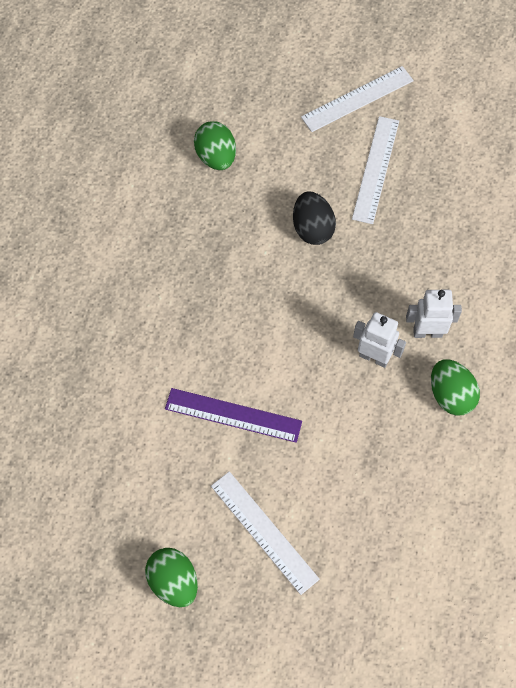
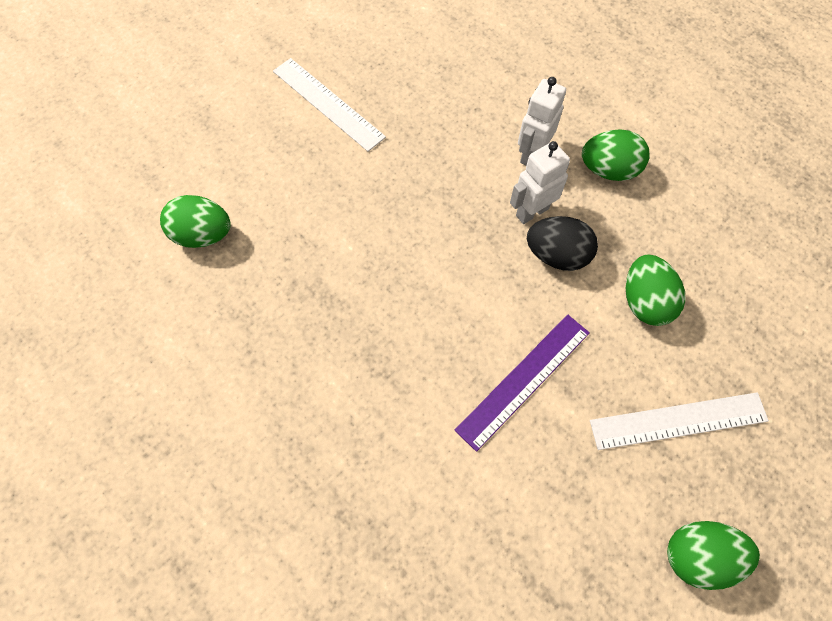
camera: 60 degrees left, 0 degrees up
(312, 228) = (353, 190): black egg -> black egg (557, 255)
(347, 470) = (645, 301): none -> green egg
(357, 99) = (239, 78): white ruler -> none

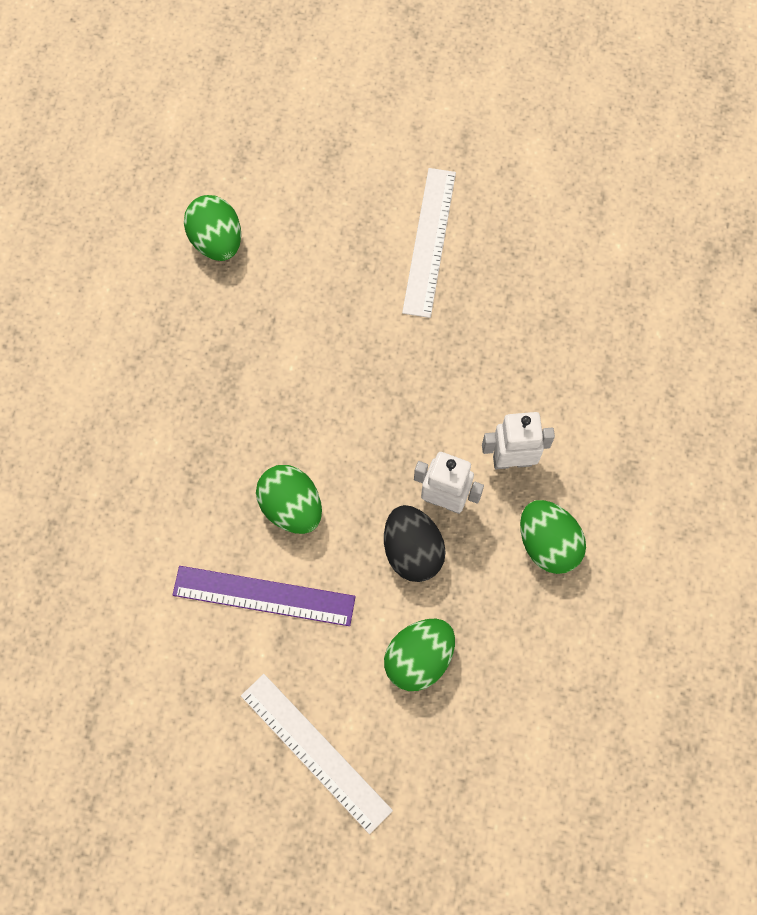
camera: 55 degrees right, 5 degrees up
(698, 555) = (201, 831): green egg -> green egg (291, 507)

